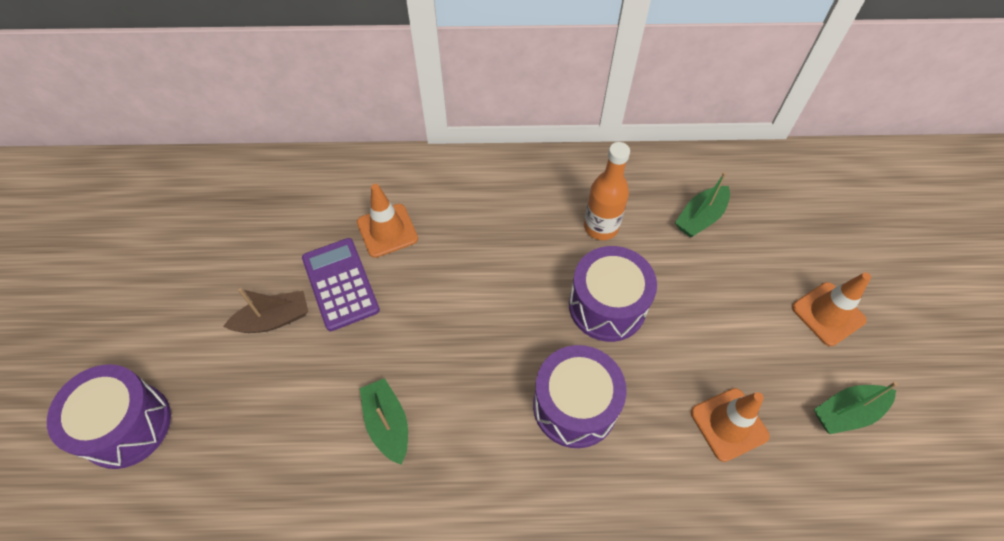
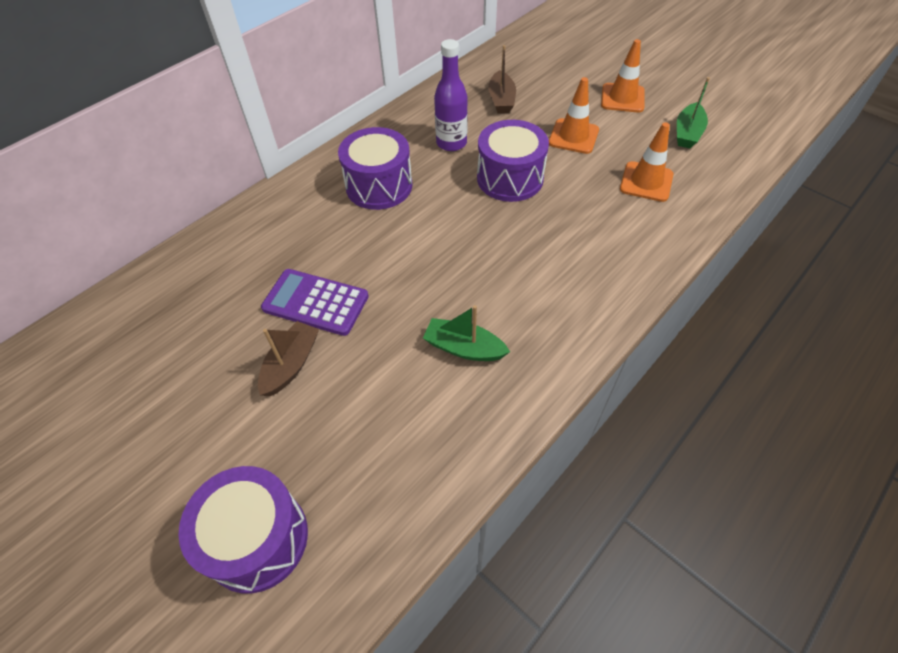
camera: 45 degrees left, 5 degrees down
(387, 230) = (308, 246): orange traffic cone -> orange traffic cone (573, 136)
(574, 406) = (561, 240): purple drum -> purple drum (379, 186)
(601, 227) = (451, 143): orange bottle -> purple bottle
(700, 217) = (501, 100): green boat -> brown boat

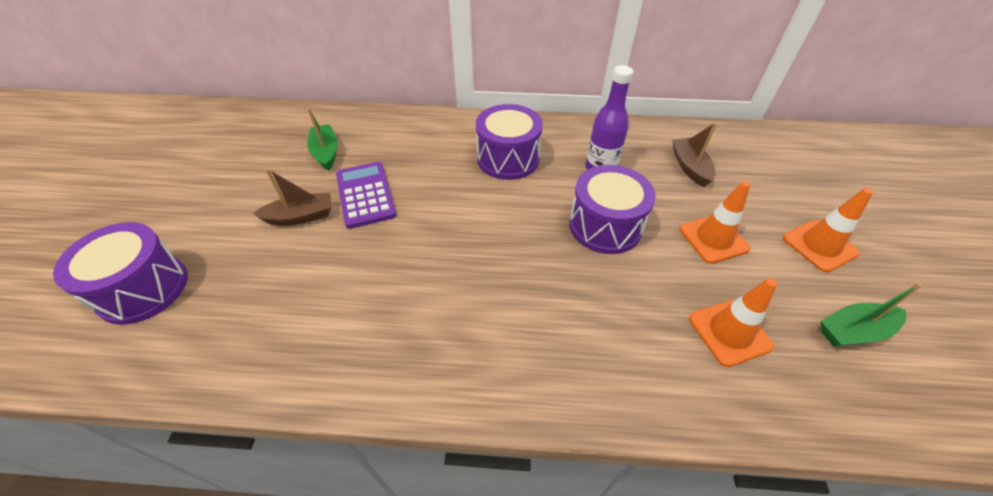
camera: 50 degrees right, 5 degrees down
(464, 348) = (386, 306): green boat -> green boat (326, 153)
(501, 100) = (690, 167): brown boat -> brown boat turned 120 degrees clockwise

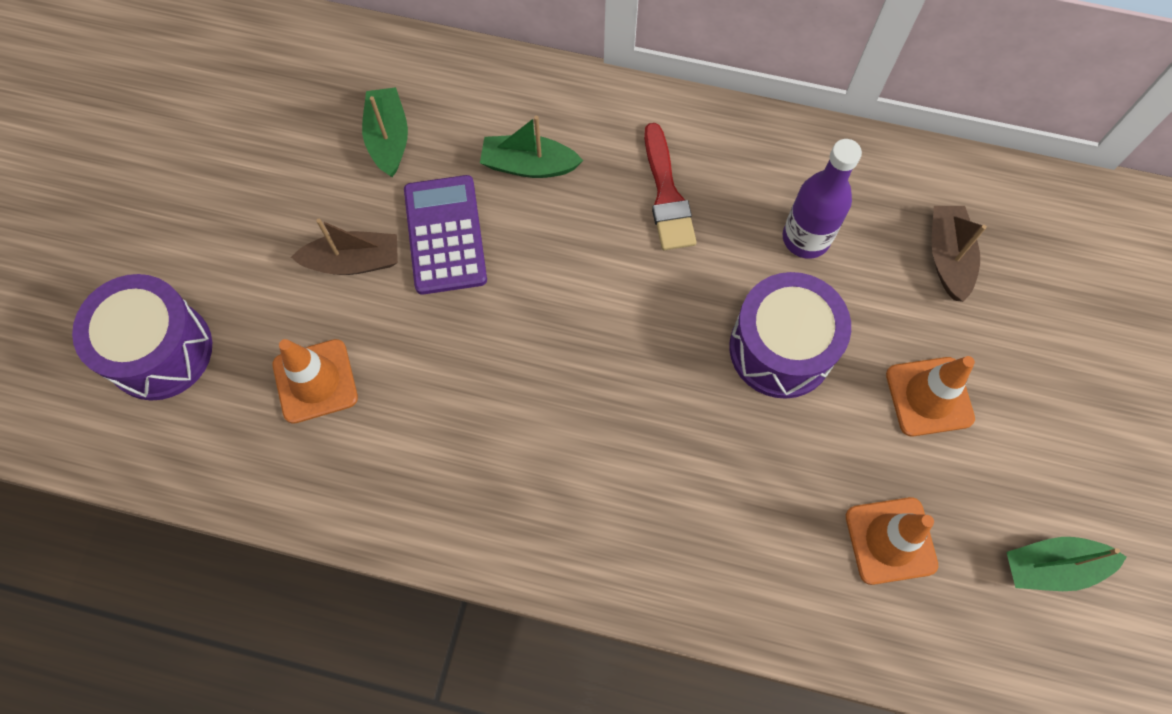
camera: 10 degrees right, 20 degrees up
(418, 155) = (529, 165): none -> green boat
(508, 158) = (667, 195): purple drum -> red brush
(819, 246) = (1077, 433): orange traffic cone -> orange traffic cone (315, 381)

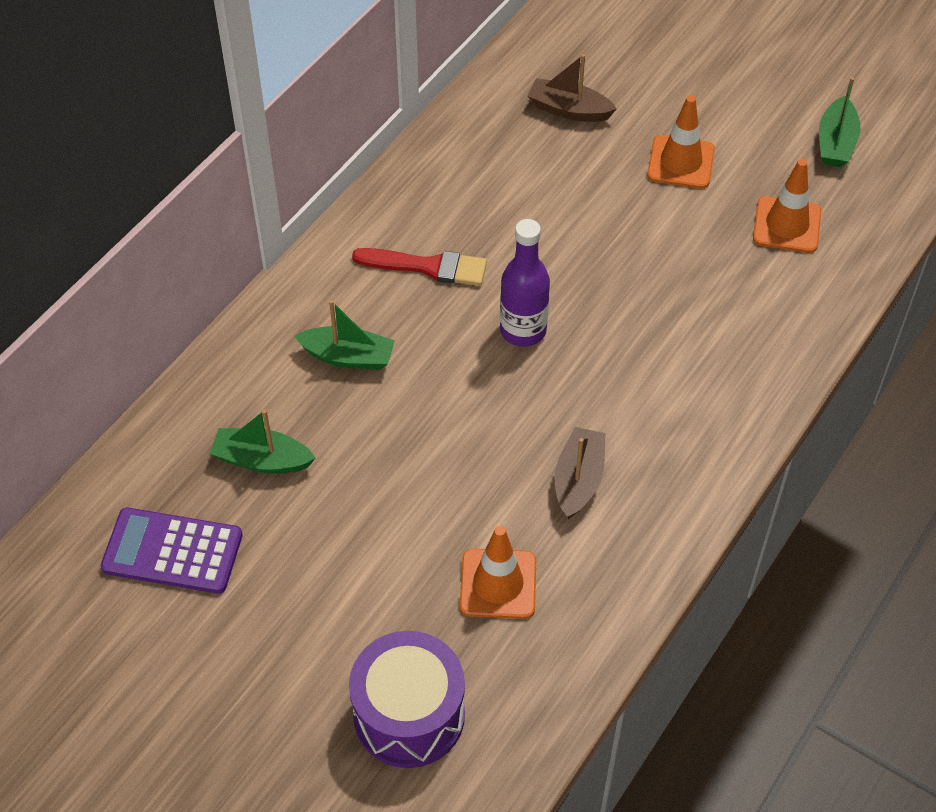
camera: 70 degrees left, 15 degrees down
(353, 261) = (385, 522): brown boat -> brown boat (578, 480)
(445, 235) = (391, 441): purple calculator -> purple calculator (172, 552)
(529, 165) = (348, 357): green boat -> green boat turned 105 degrees counterclockwise
(781, 348) = (604, 237): purple drum -> none
(806, 238) = (512, 189): purple bottle -> purple bottle (523, 330)

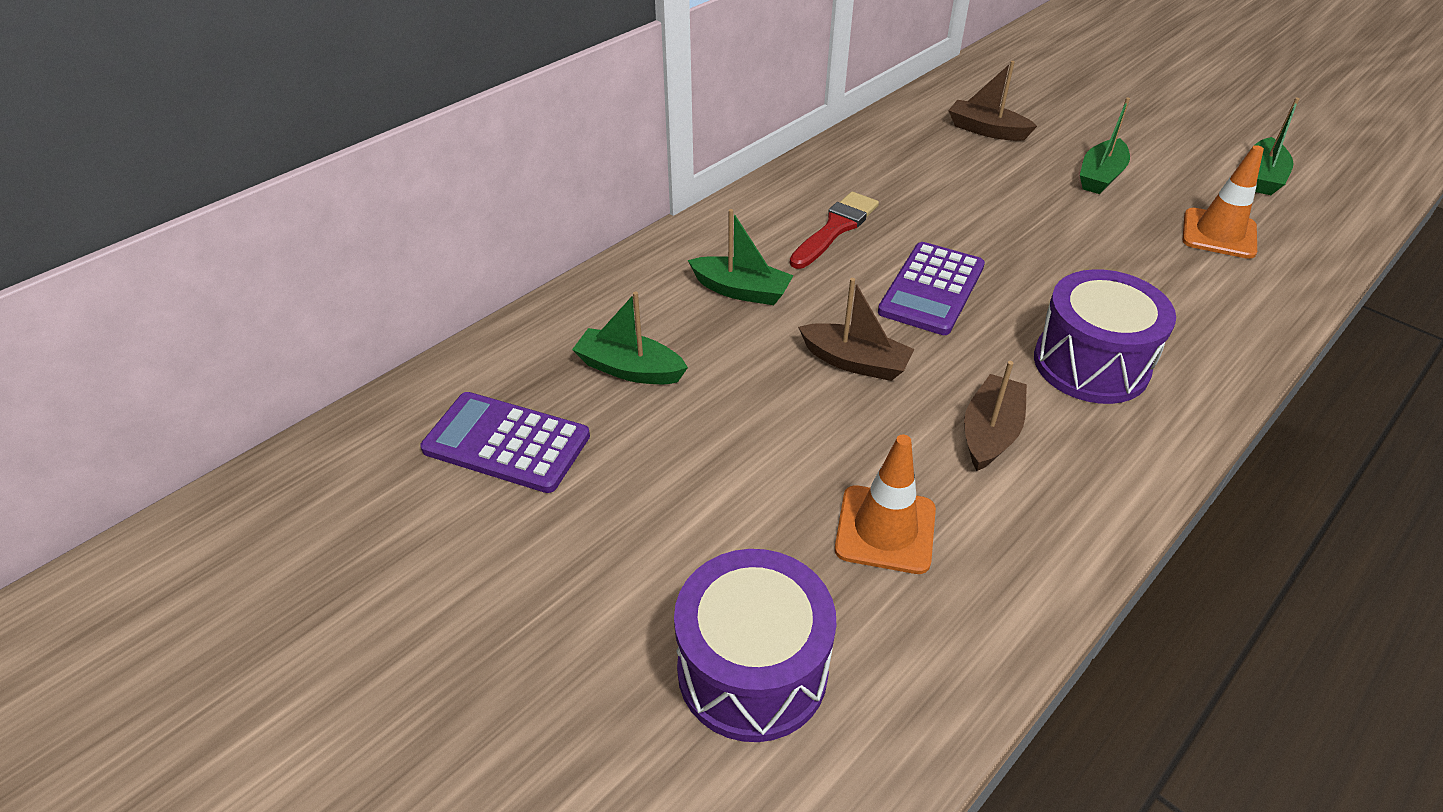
camera: 10 degrees right, 10 degrees down
(427, 267) = (835, 228): red brush -> red brush turned 75 degrees counterclockwise
(460, 423) = (855, 362): none -> brown boat
(523, 330) = (932, 289): purple bottle -> purple calculator
(663, 396) = (1091, 364): none -> purple drum
(680, 162) = (1100, 176): orange traffic cone -> green boat

